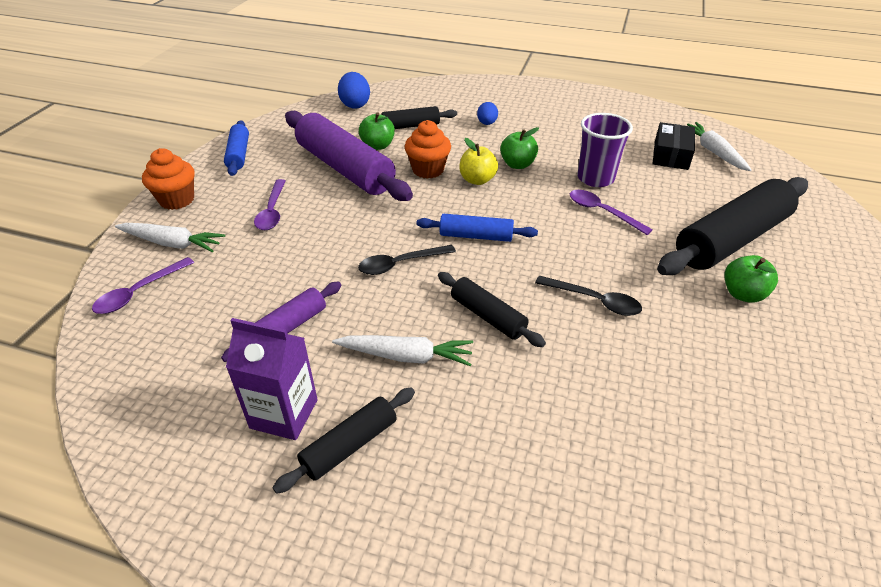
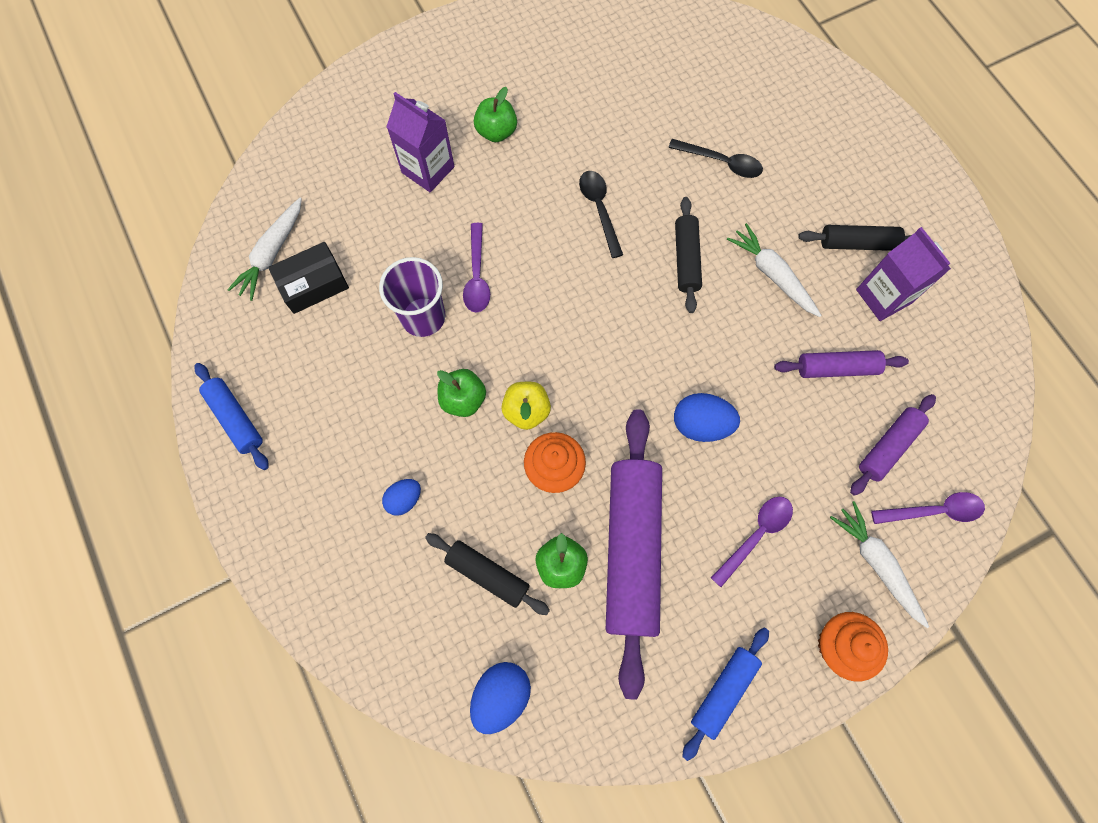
camera: 135 degrees left, 30 degrees up
(203, 306) = (888, 447): none -> purple rolling pin
(362, 235) = (701, 424): none -> blue egg
(400, 264) = (700, 362): black spoon -> black spoon (721, 162)
(476, 236) = (609, 340): blue rolling pin -> blue rolling pin (236, 418)
(731, 239) = (428, 169): black rolling pin -> purple carton

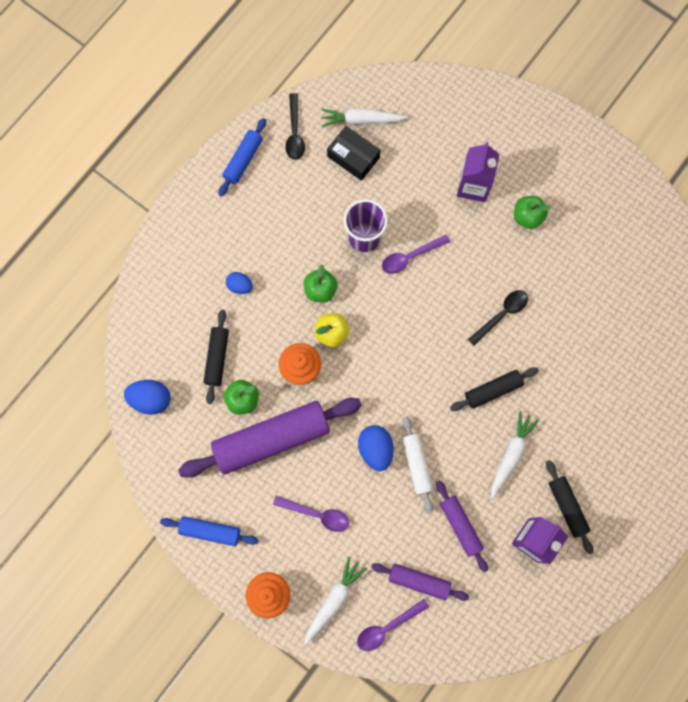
camera: 65 degrees right, 5 degrees up
(721, 162) = (584, 383): black spoon -> black spoon (294, 133)
(741, 384) = (416, 465): none -> white rolling pin
(933, 511) = (387, 627): purple spoon -> purple spoon turned 90 degrees clockwise

